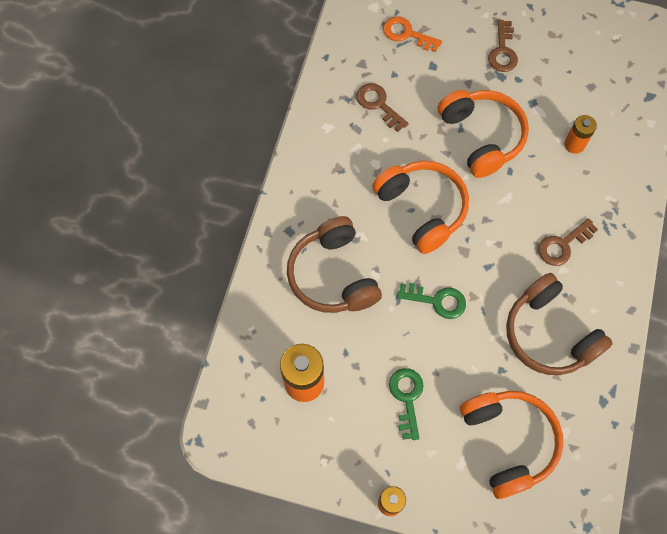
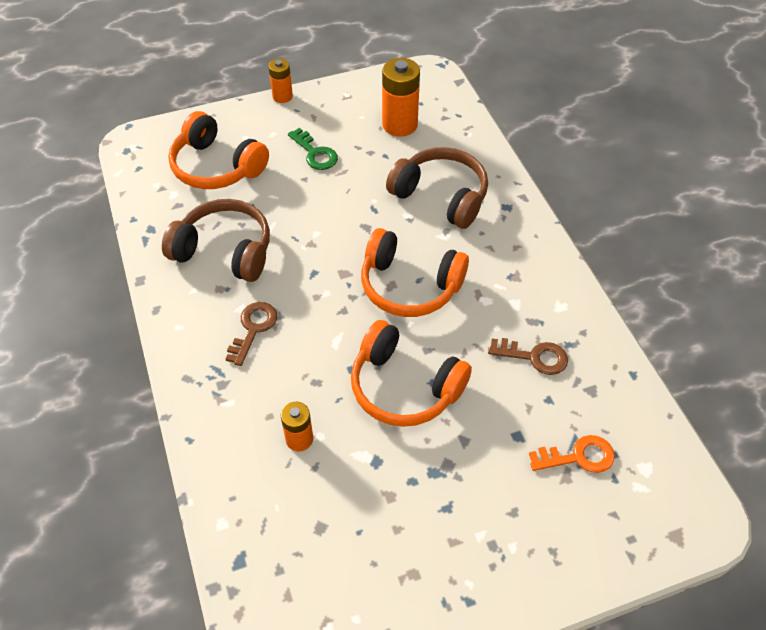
camera: 145 degrees right, 15 degrees down
(437, 301) = (339, 224): green key -> none
(503, 51) = (455, 506): brown key -> none

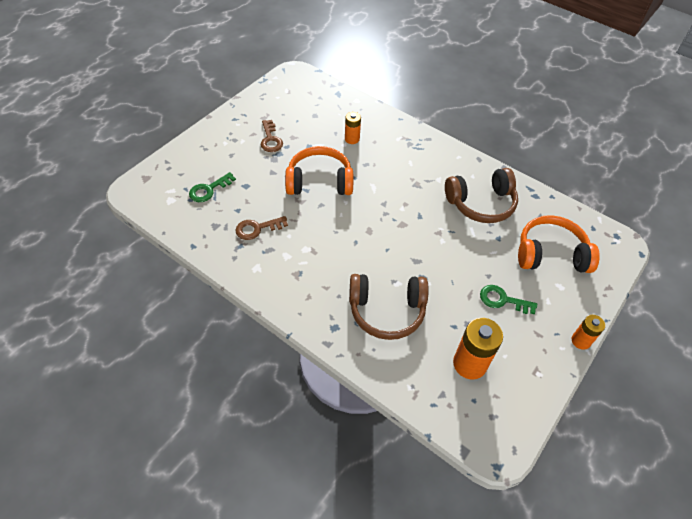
camera: 145 degrees right, 0 degrees up
(253, 328) = (421, 172): brown key -> brown key (270, 139)
(409, 286) = (358, 235): orange headphones -> none
(578, 456) = (209, 190): orange key -> green key

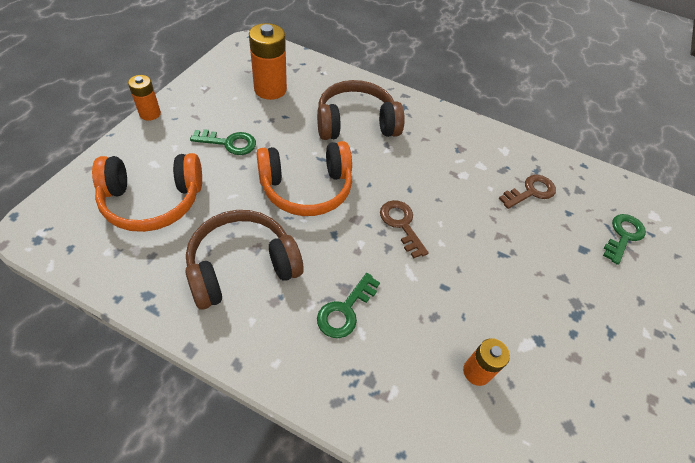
camera: 165 degrees right, 0 degrees up
(270, 139) = (606, 344): brown key -> brown key (401, 224)
(319, 181) = (490, 271): orange headphones -> orange headphones (306, 188)
(418, 173) = (345, 310): none -> green key

